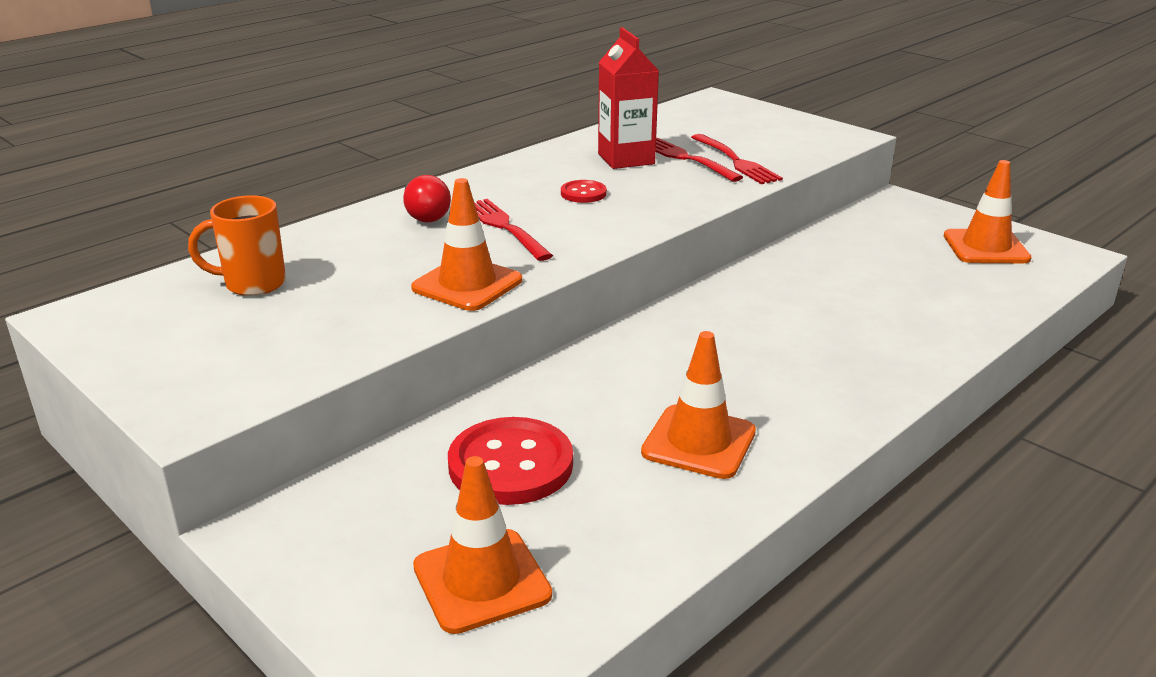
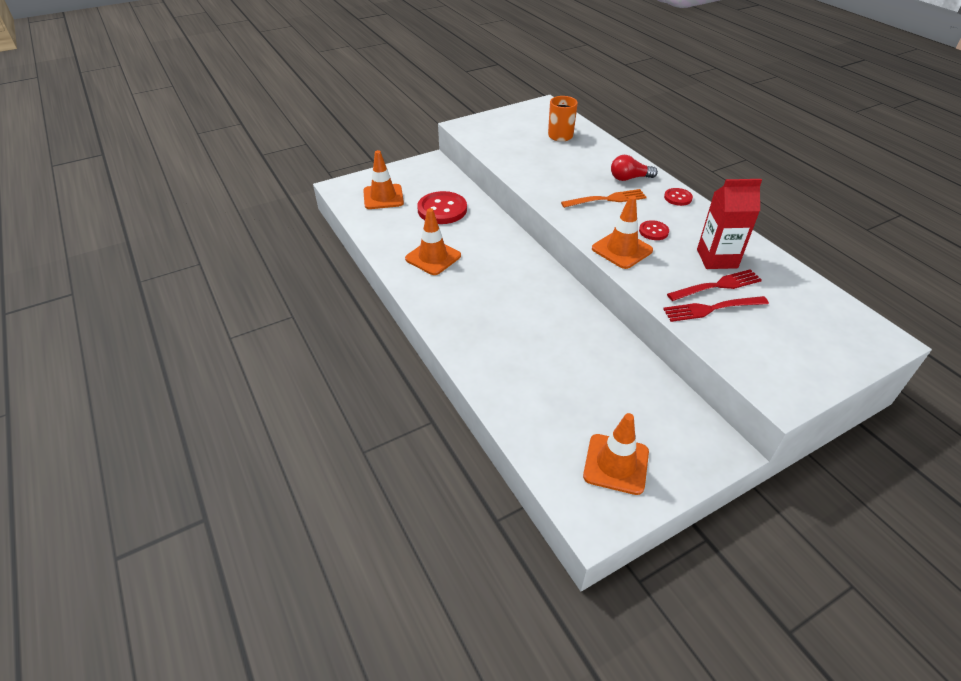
camera: 105 degrees right, 15 degrees up
(467, 284) = (542, 182): orange traffic cone -> orange traffic cone (622, 249)
(476, 181) = (678, 198): none -> red button
(505, 228) = (606, 199): red fork -> orange fork

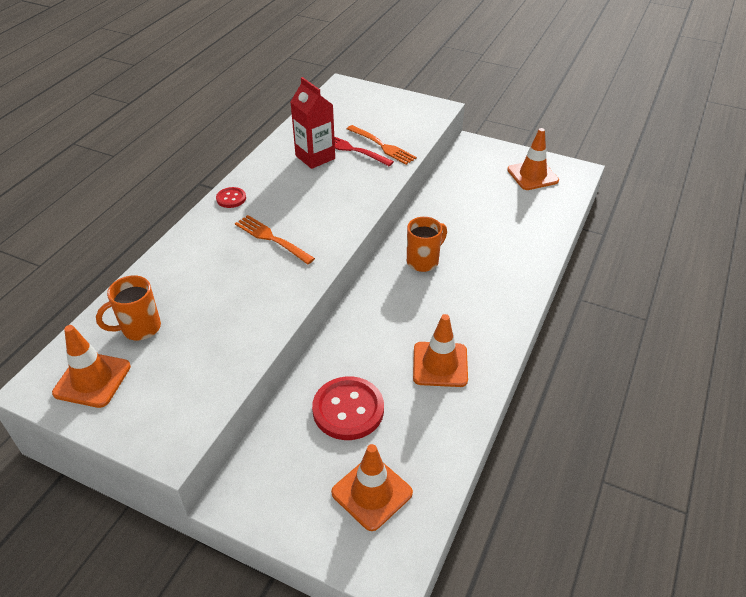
camera: 125 degrees left, 0 degrees up
(542, 300) = (423, 261): none -> orange mug
(622, 249) = (350, 204): orange traffic cone -> orange traffic cone (92, 380)
(629, 178) = (215, 238): red light bulb -> none
(653, 231) = (304, 196): red button -> none
(712, 308) = (382, 146): red fork -> orange fork

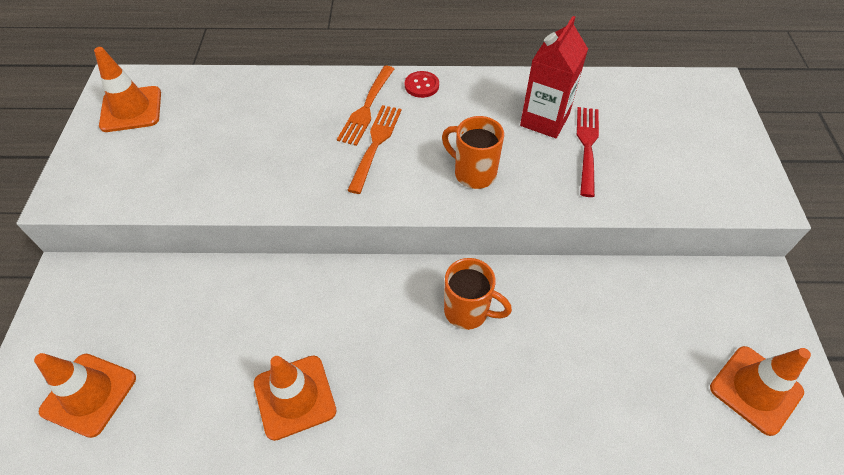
camera: 65 degrees right, 10 degrees up
(139, 328) = (202, 108): orange mug -> orange mug (473, 173)
(348, 410) = (196, 326): red button -> none
(382, 146) = (620, 172): orange fork -> orange fork (367, 107)

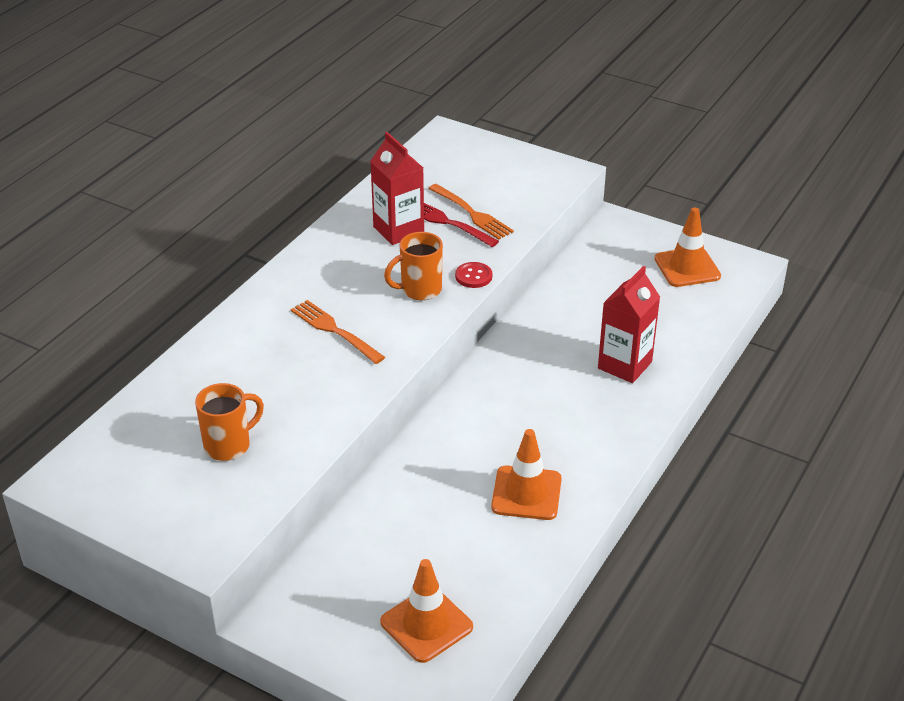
camera: 60 degrees left, 15 degrees down
(131, 109) = (118, 478): orange traffic cone -> none
(367, 107) = (282, 320): orange fork -> orange fork (471, 213)
(421, 85) = (288, 278): red button -> red button (473, 276)
(468, 311) = (525, 370): orange mug -> orange mug (229, 445)
(541, 400) = (624, 365): none -> red carton

